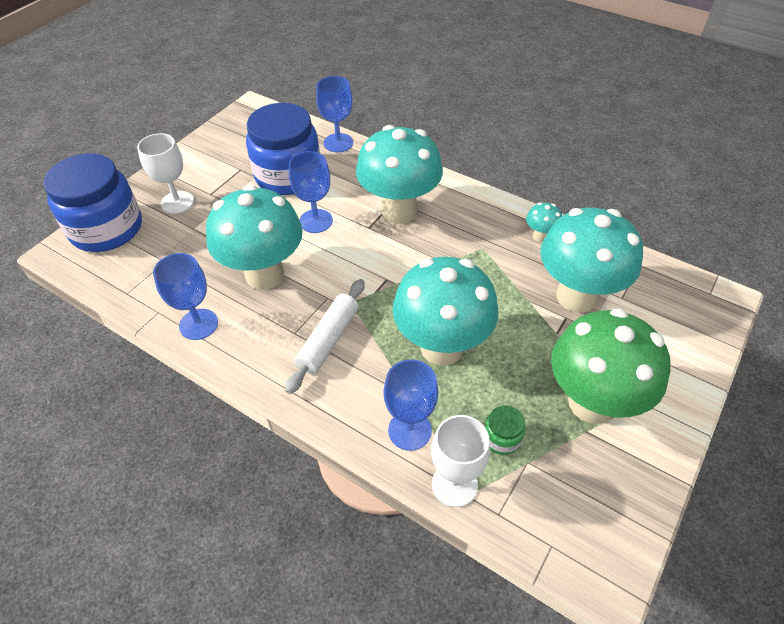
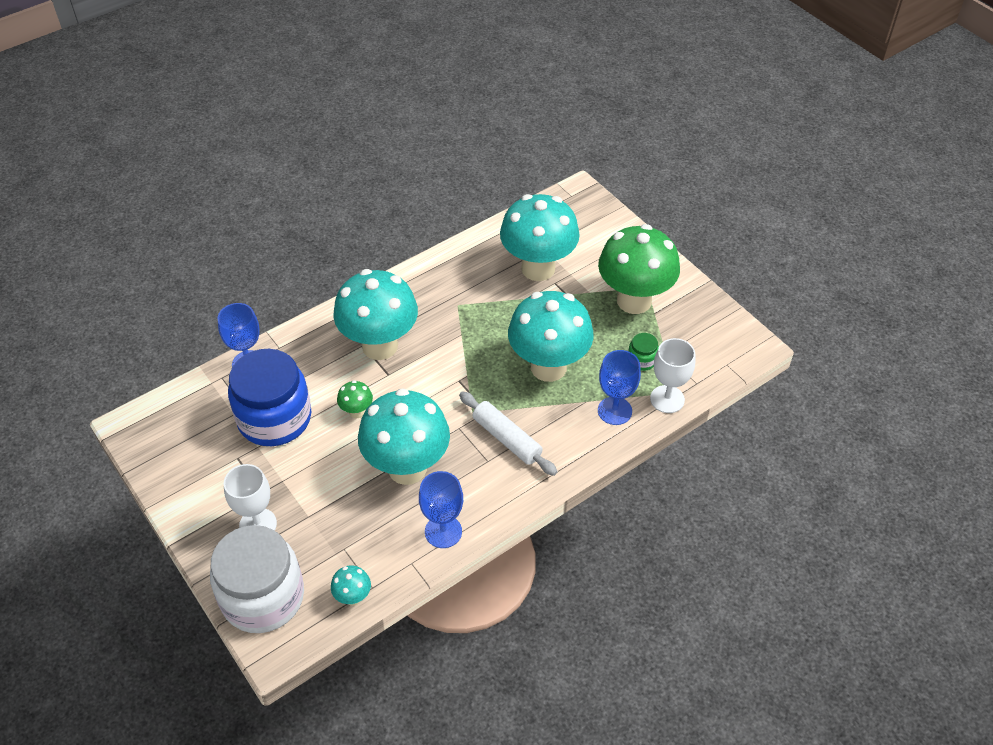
camera: 70 degrees left, 0 degrees up
(107, 229) = (263, 597): blue jar -> white jar
(316, 221) = (357, 412): blue goblet -> green mushroom
(540, 236) = (464, 263): turquoise mushroom -> turquoise mushroom (353, 597)

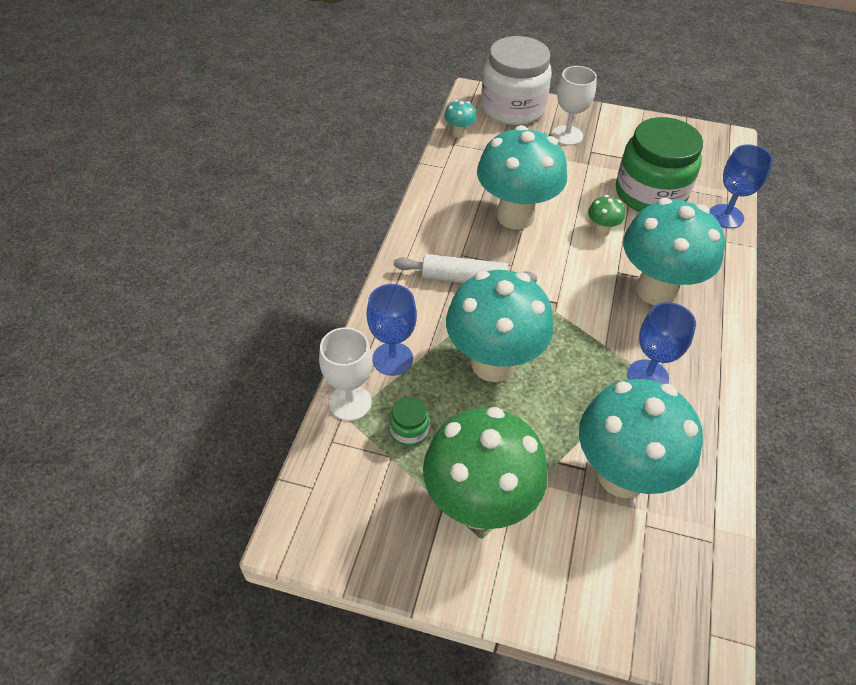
camera: 140 degrees right, 0 degrees up
(274, 418) = (650, 194): blue jar -> green jar
(443, 531) = (442, 194): blue goblet -> blue goblet (647, 376)

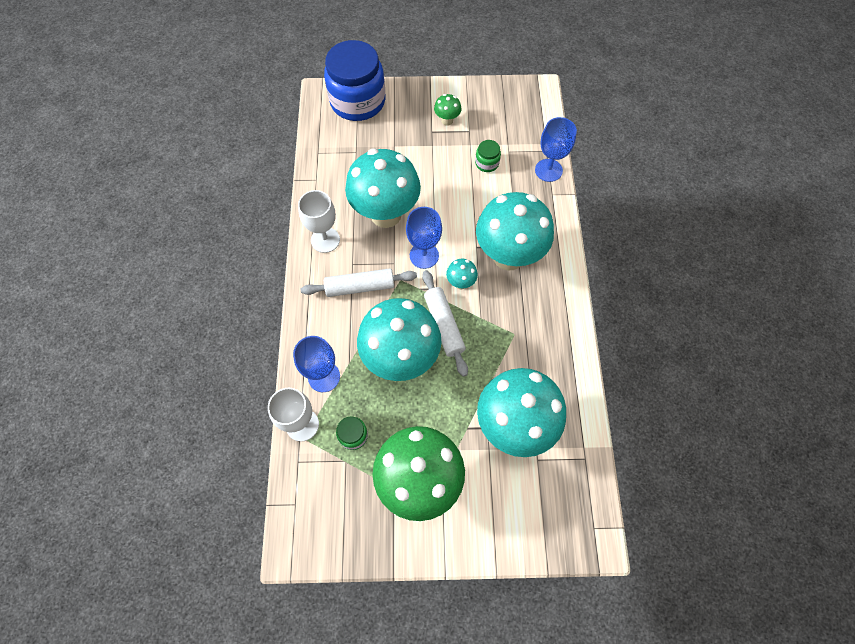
camera: 15 degrees left, 15 degrees up
(459, 133) = (319, 140): turquoise mushroom -> turquoise mushroom (461, 283)
(512, 108) = (358, 101): white jar -> blue jar
(556, 342) = (444, 325): none -> white rolling pin
(567, 135) = (409, 119): white goblet -> white goblet (325, 240)
(601, 231) = (456, 210): green mushroom -> green mushroom (447, 120)
(647, 376) = (516, 336): blue goblet -> blue goblet (424, 255)
(650, 194) = (487, 163): green jar -> green jar, size x0.41

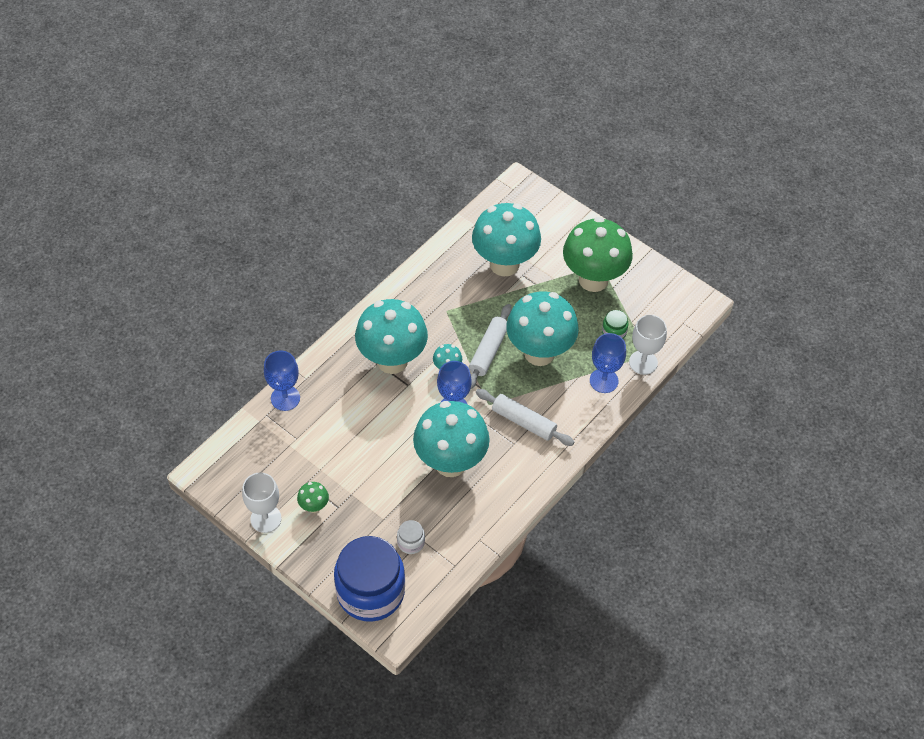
camera: 140 degrees left, 10 degrees down
(325, 240) = (518, 479): white goblet -> white goblet (266, 519)
(361, 145) = (411, 542): none -> white jar
(487, 163) = (325, 442): green jar -> none

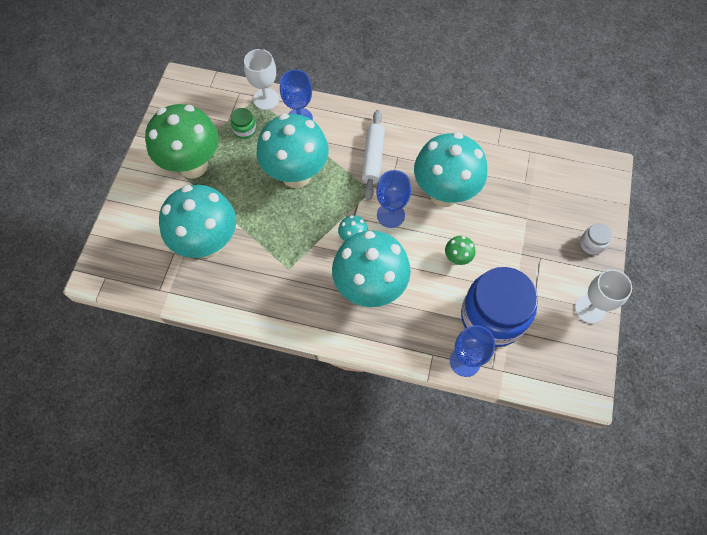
camera: 115 degrees left, 10 degrees up
(314, 507) = (552, 276): green mushroom -> green mushroom (457, 258)
(370, 591) = (592, 197): blue jar -> blue jar (492, 317)
(411, 542) = (532, 189): white jar -> white jar (591, 244)
(488, 351) = (315, 214): white rolling pin -> none

